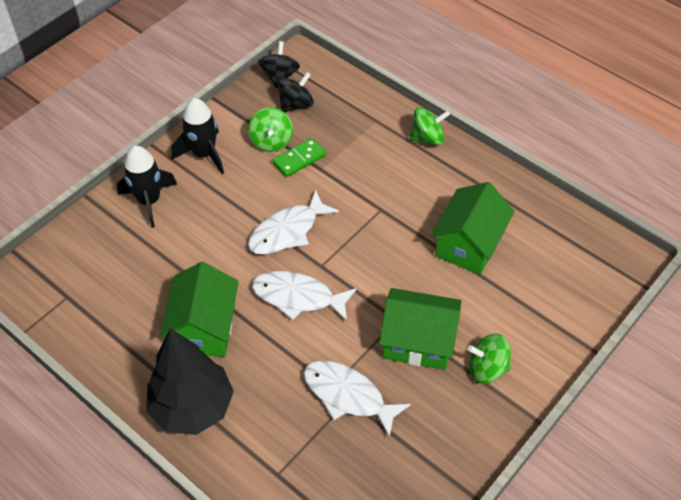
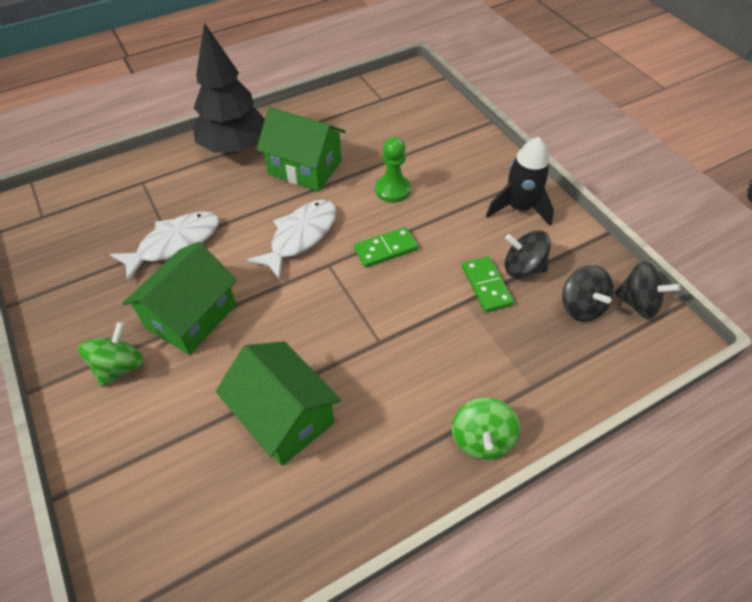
camera: 110 degrees right, 0 degrees up
(149, 201) = (468, 159): black rocket -> none
(211, 246) = (392, 190): none -> green pawn
(271, 141) = (522, 267): green spinning top -> black spinning top
(287, 231) = (385, 249): white fish -> green domino

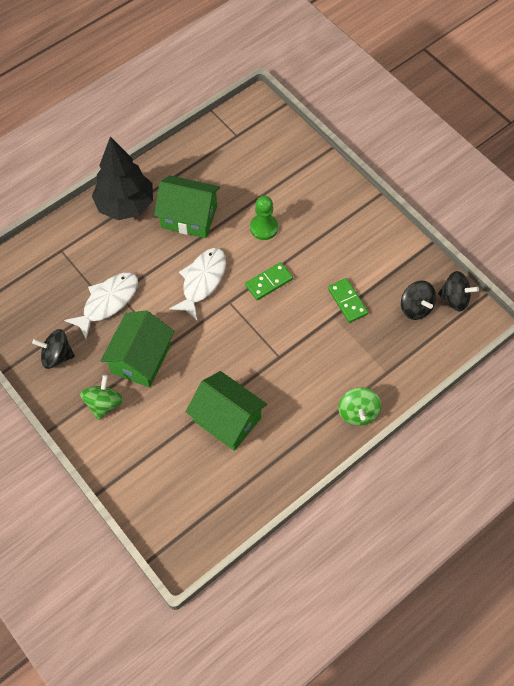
camera: 10 degrees left, 10 degrees up
(519, 208) = (364, 230): black rocket -> none
(522, 267) = (372, 282): black spinning top -> black spinning top (57, 356)

